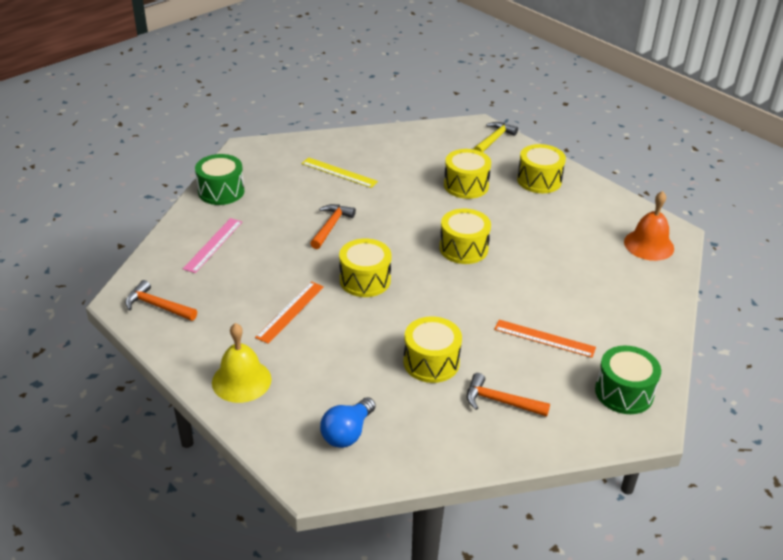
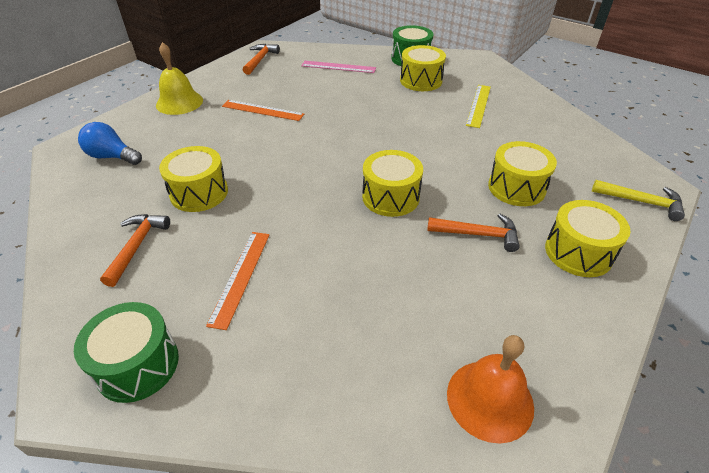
camera: 80 degrees right, 5 degrees up
(331, 226) = (389, 112): orange hammer -> orange hammer (478, 234)
(365, 280) = (314, 140): yellow drum -> yellow drum (421, 81)

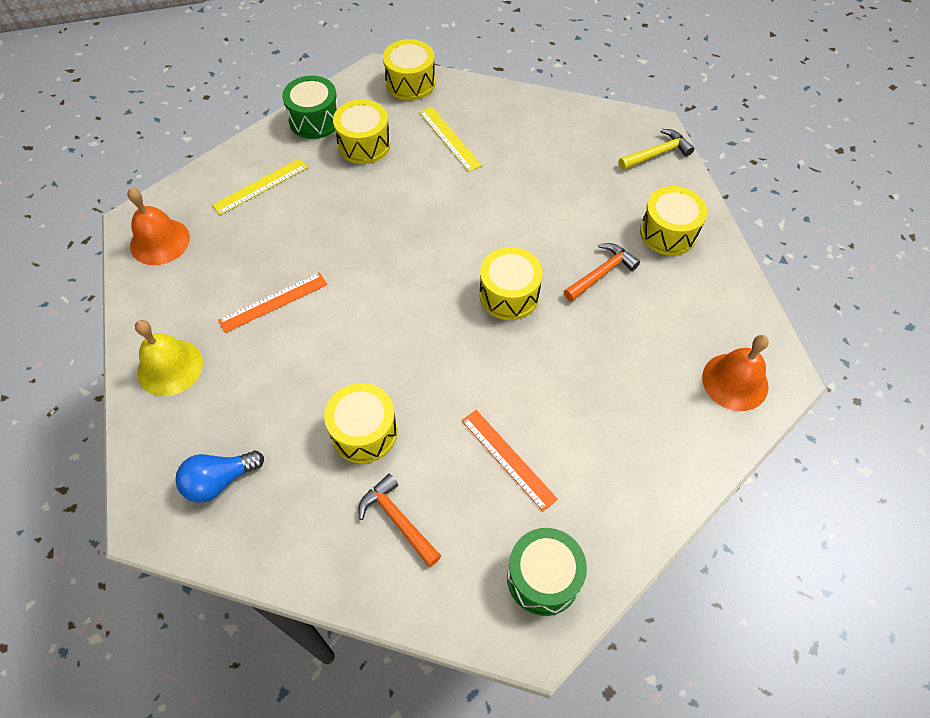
camera: 50 degrees left, 15 degrees up
(260, 60) = (160, 241): orange hammer -> orange bell
(338, 67) = (260, 186): pink ruler -> yellow ruler
(516, 187) = (576, 208): yellow drum -> yellow drum (410, 83)

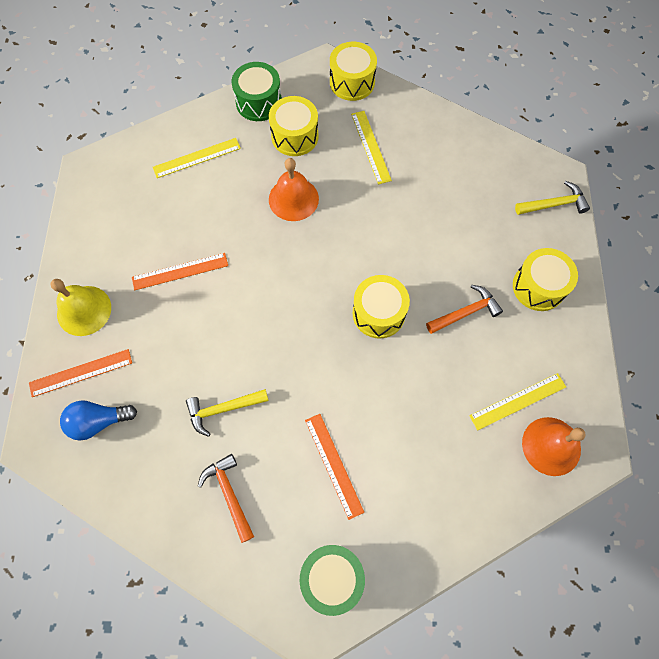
camera: 15 degrees right, 10 degrees up
(160, 241) = (102, 192): orange bell -> orange bell (293, 199)
(183, 434) = (81, 372): none -> orange ruler
(364, 432) = (223, 409): yellow drum -> yellow hammer
(685, 346) = (518, 401): none -> yellow ruler

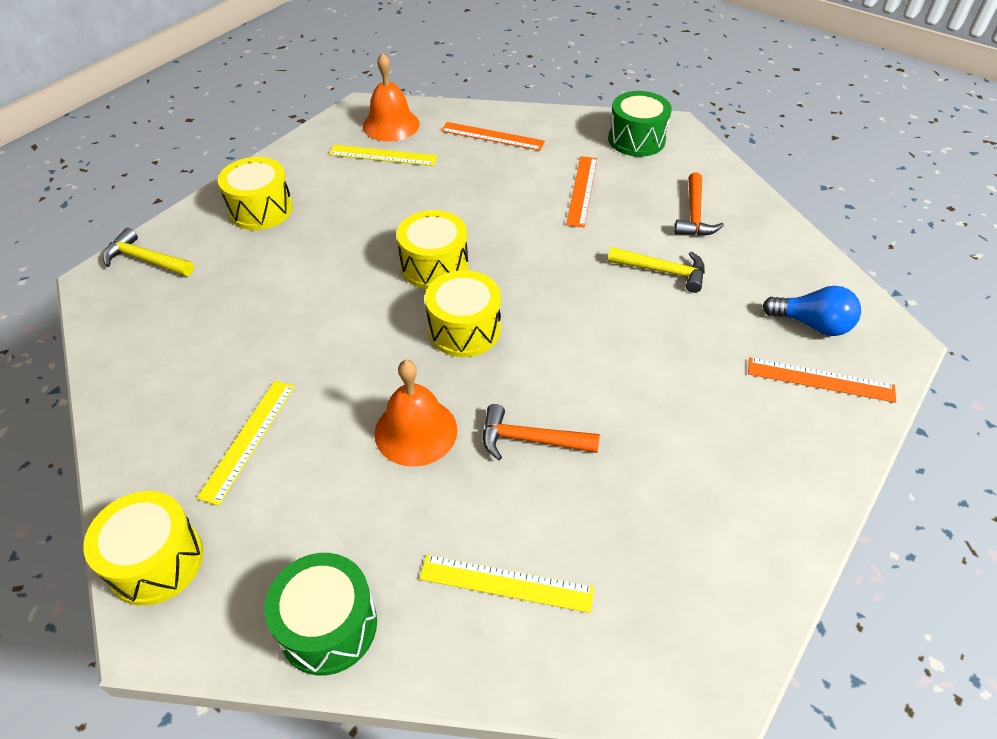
camera: 145 degrees left, 20 degrees down
(84, 310) = (794, 448): yellow bell -> none
(180, 271) = (634, 425): orange ruler -> orange ruler (492, 136)
(295, 136) = (330, 523): yellow drum -> yellow drum (464, 329)
(466, 312) = (350, 225): orange hammer -> orange hammer (530, 440)

